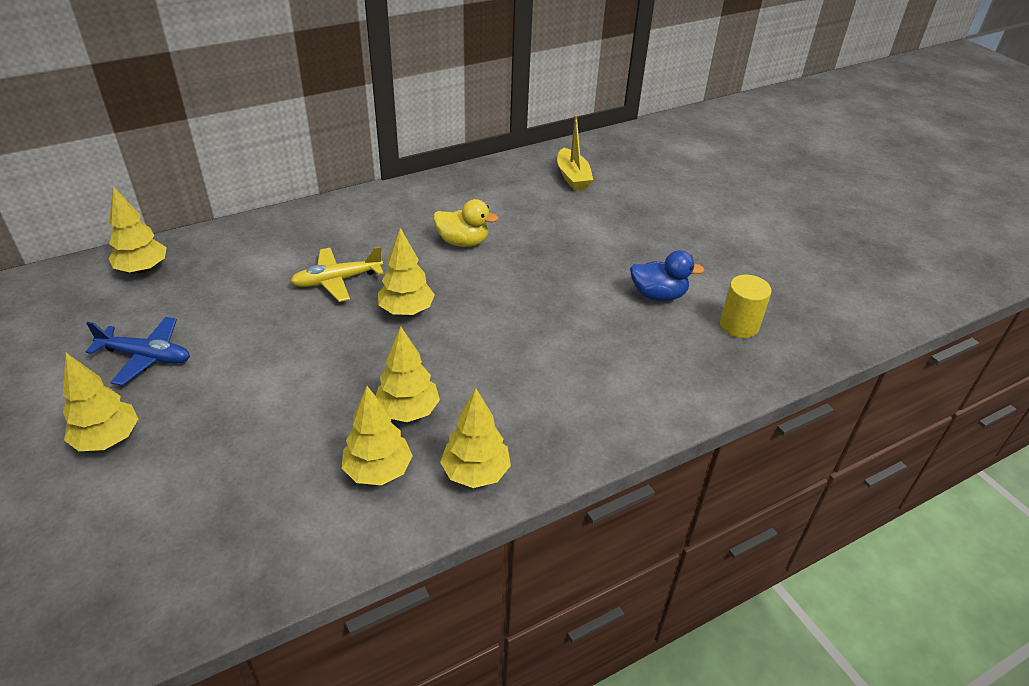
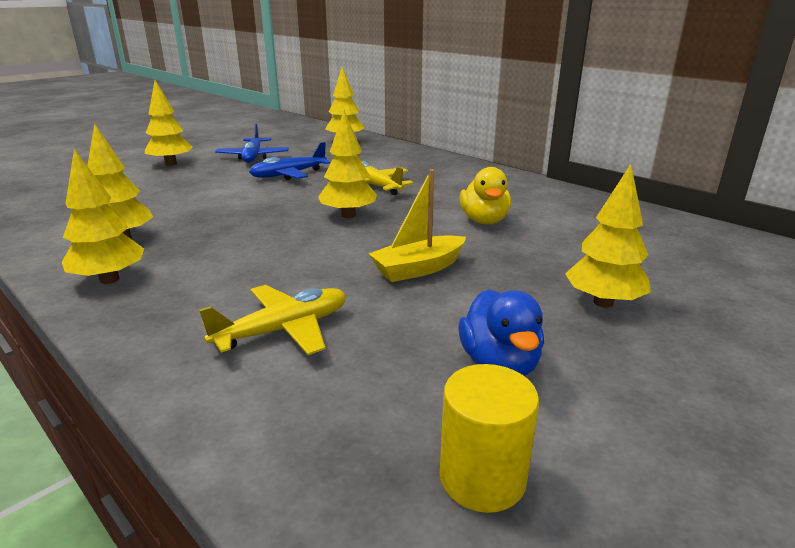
camera: 75 degrees right, 15 degrees down
(251, 334) = (288, 175): none -> blue plane
(408, 411) = (201, 237): yellow tree -> yellow tree (603, 302)
(572, 177) = (715, 260): yellow boat -> yellow boat (418, 269)
(596, 373) = (284, 330): none -> yellow plane

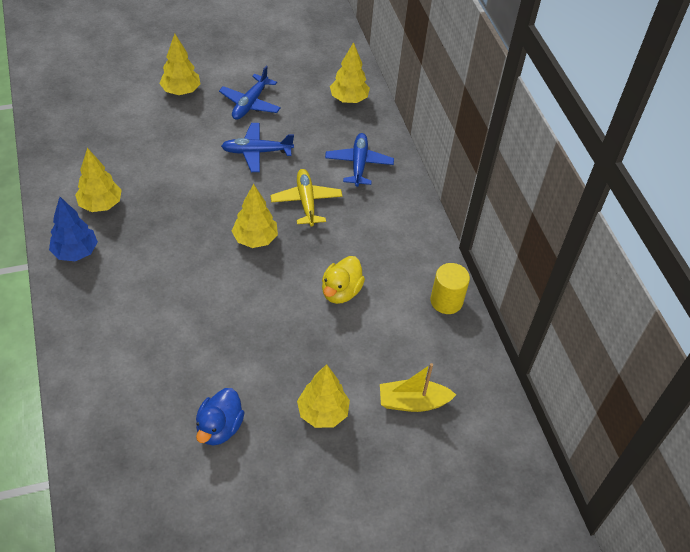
camera: 25 degrees right, 25 degrees up
(109, 279) = (75, 252): yellow tree -> blue tree
(284, 330) = (138, 347): yellow plane -> none
(396, 161) = (359, 164): none -> blue plane
(418, 269) = (248, 327): yellow boat -> yellow boat (413, 402)
(482, 478) = (154, 482): yellow cylinder -> yellow cylinder (446, 301)

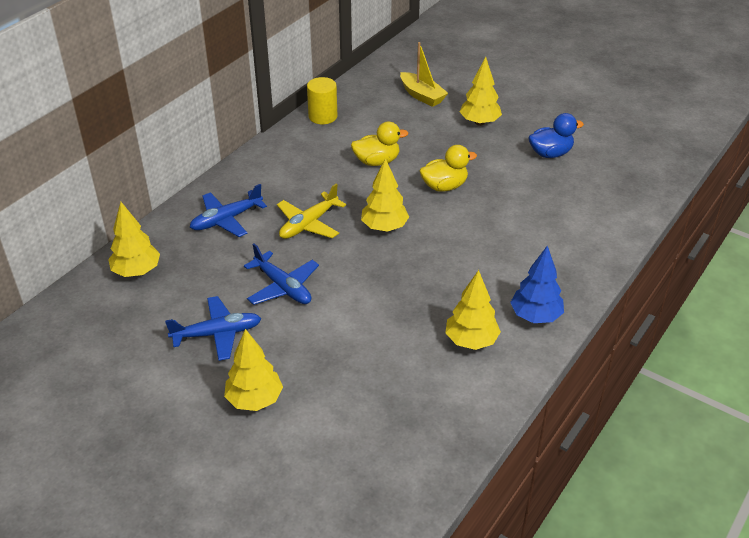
camera: 125 degrees left, 10 degrees down
(261, 311) = (444, 186): none -> yellow duck

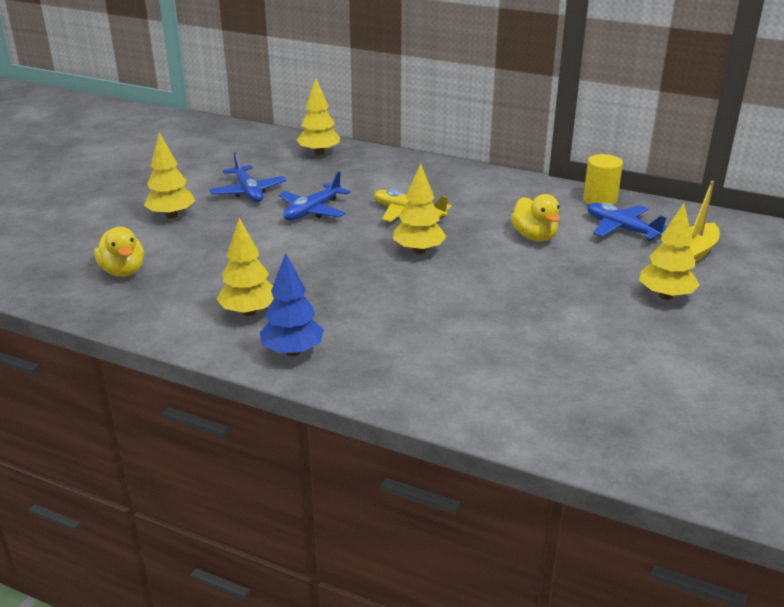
camera: 80 degrees right, 10 degrees down
(226, 220) = (399, 176): blue plane -> blue plane (621, 229)
(444, 186) = (510, 280): yellow duck -> yellow duck (123, 271)
(550, 153) = (631, 354): blue duck -> none

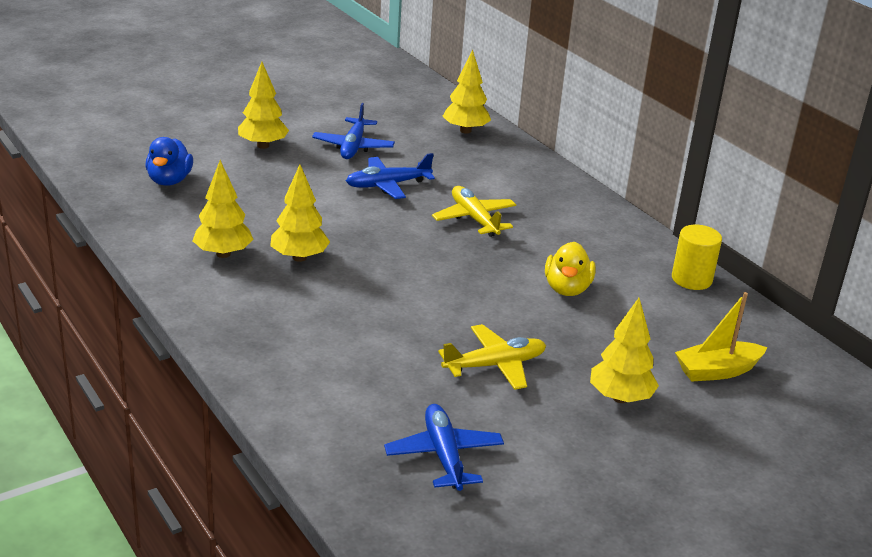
camera: 30 degrees right, 0 degrees up
(123, 271) = (169, 180): yellow duck -> blue duck
(292, 351) = (217, 300): blue tree -> none
(418, 250) = (435, 258): yellow tree -> yellow tree (299, 257)
(560, 309) = (495, 365): none -> yellow plane
(621, 229) = (671, 316): blue plane -> blue plane (443, 455)

